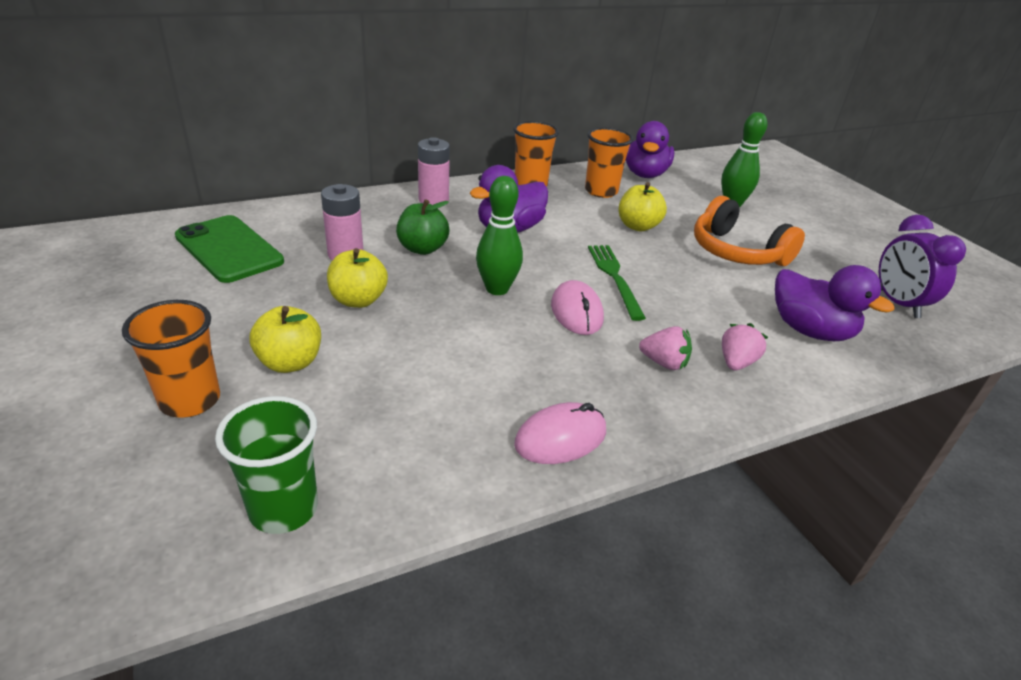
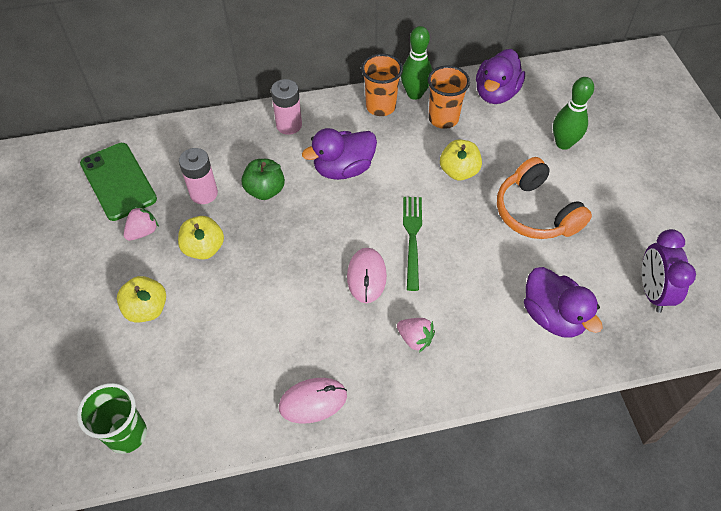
camera: 15 degrees right, 20 degrees up
(190, 400) = (80, 338): orange cup -> none
(497, 289) = (312, 244): green bowling pin -> green bowling pin (415, 94)
(736, 362) = (473, 345): pink strawberry -> pink strawberry (143, 232)

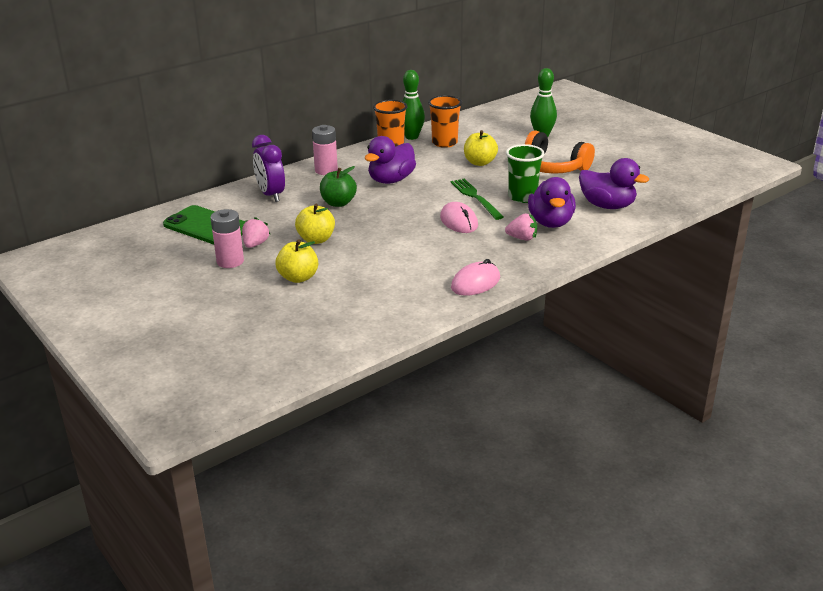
camera: 25 degrees left, 25 degrees down
(127, 434) = (344, 336): green cup -> green cup (522, 197)
(204, 193) = (288, 215): pink battery -> pink battery (230, 261)
(496, 93) = (472, 124): purple duck -> purple duck (550, 222)
(652, 291) = (661, 180): purple clock -> purple clock (271, 195)

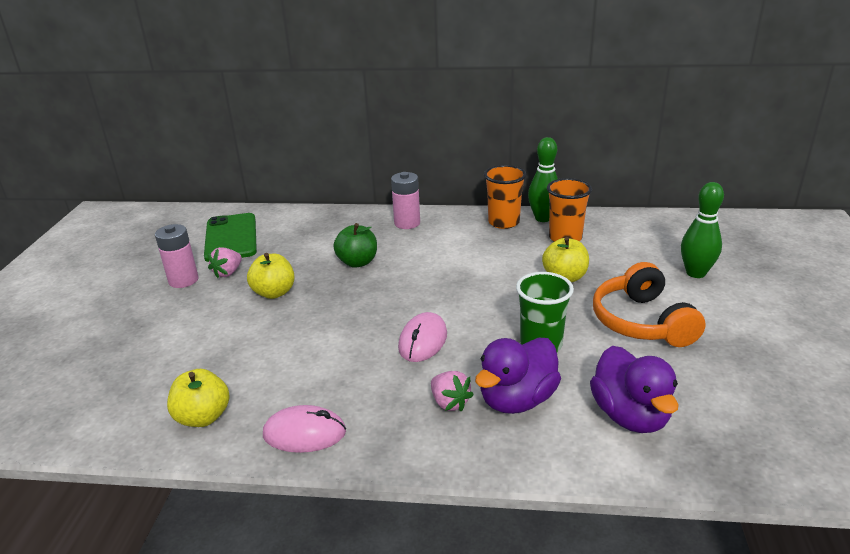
camera: 45 degrees right, 0 degrees up
(255, 244) = (228, 273): pink strawberry -> pink strawberry turned 150 degrees clockwise
(271, 195) = (324, 229): purple clock -> none
(298, 278) = (191, 326): yellow apple -> yellow apple (203, 417)
(391, 180) = (443, 258): purple duck -> none
(475, 198) = (488, 320): green fork -> none

